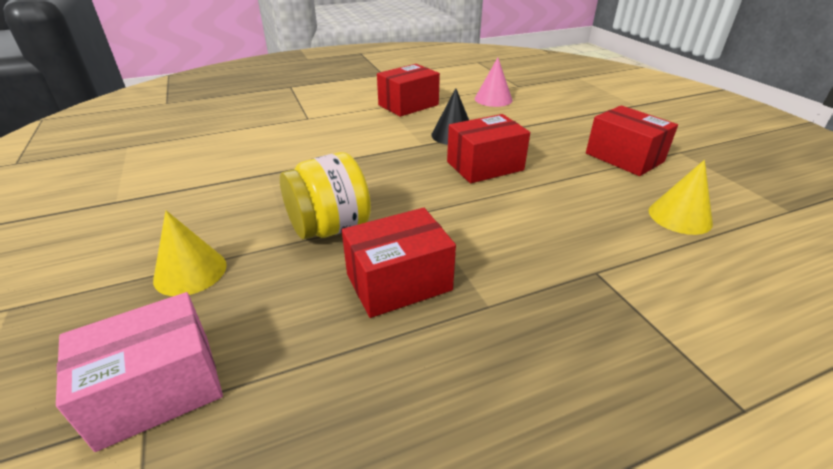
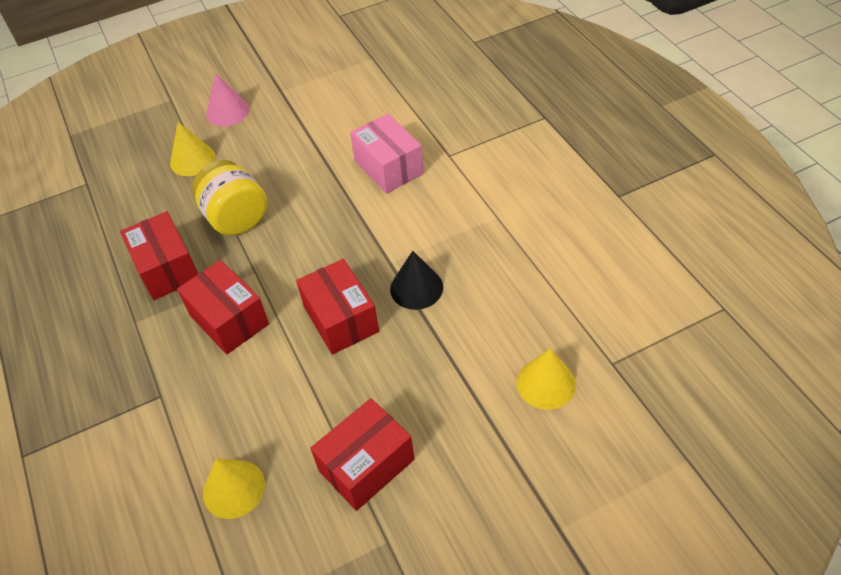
camera: 90 degrees right, 15 degrees up
(157, 389) = (100, 181): pink box -> pink box (389, 167)
(408, 105) = (504, 237): red box -> red box (229, 319)
(493, 99) = (544, 329): pink cone -> pink cone (227, 111)
(536, 101) = (546, 383): none -> yellow cone

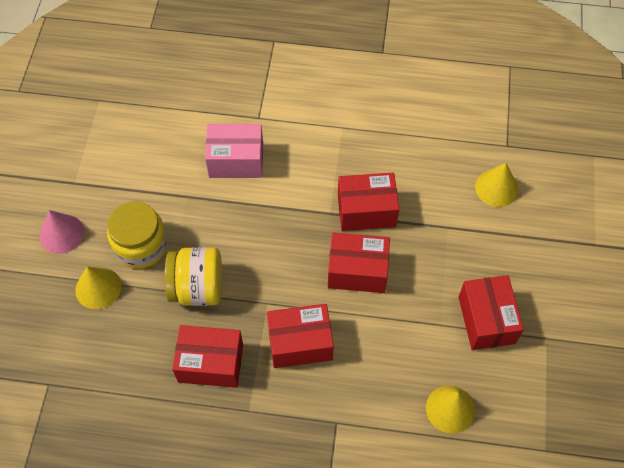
camera: 60 degrees left, 10 degrees up
(252, 160) = (141, 245): none -> yellow jar
(416, 288) = (366, 211): black cone -> red box

